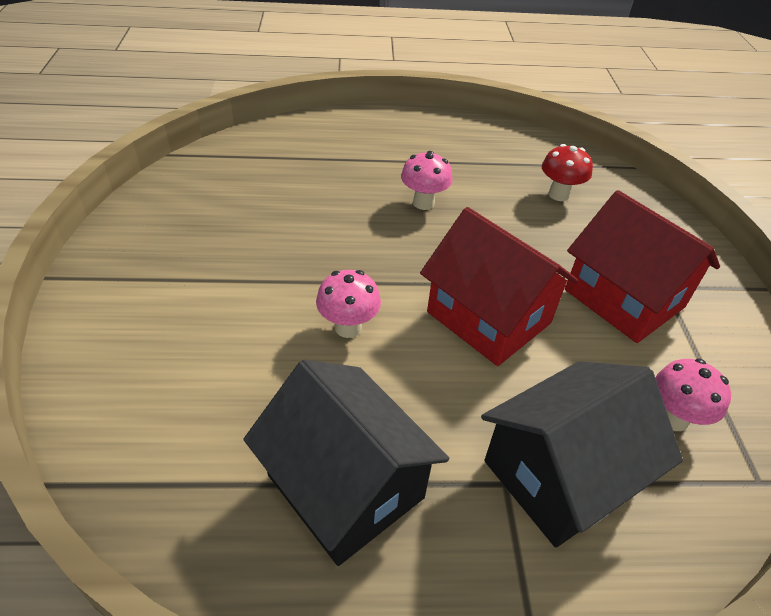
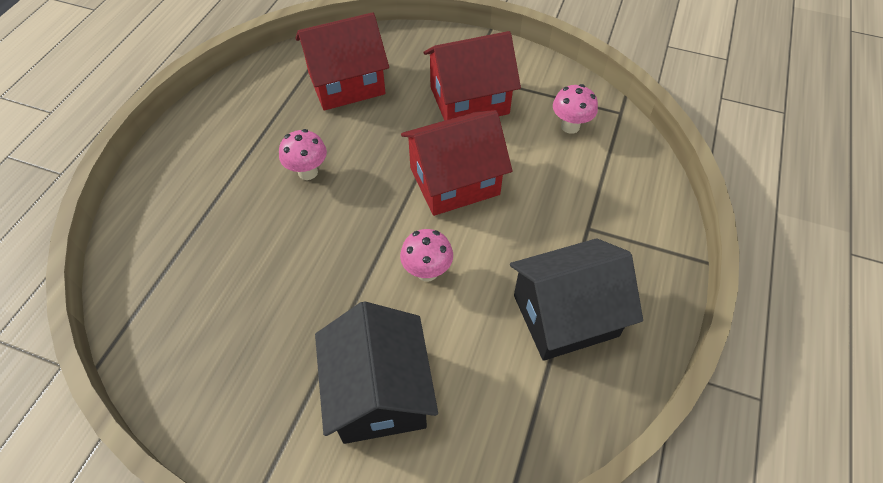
camera: 65 degrees left, 10 degrees up
(558, 194) = (346, 83): red mushroom -> red house
(560, 475) = (591, 198): black house -> black house (379, 392)

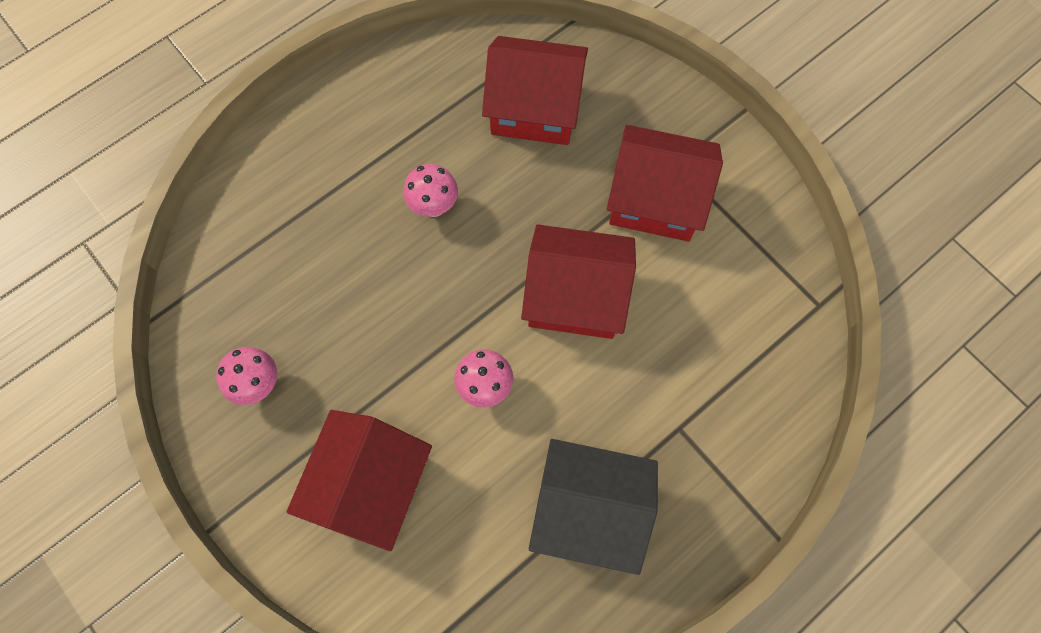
camera: 30 degrees right, 15 degrees up
(379, 392) = (370, 486): black house -> red house
(570, 126) = (747, 293): pink mushroom -> pink mushroom (258, 384)

